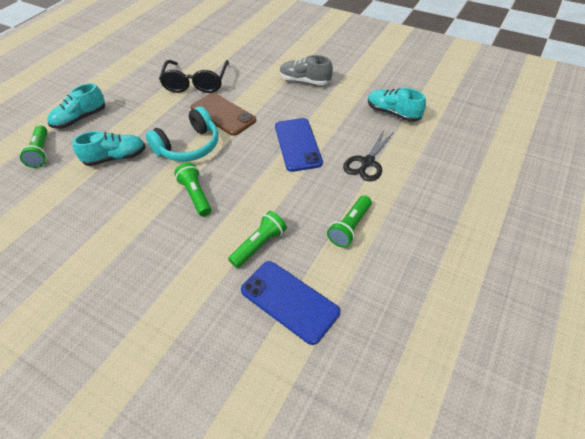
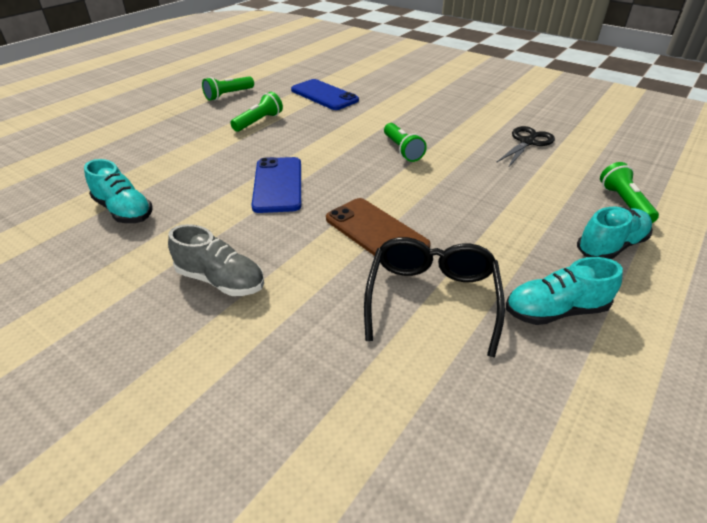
camera: 175 degrees left, 10 degrees down
(115, 158) = (513, 189): turquoise shoe -> turquoise shoe (555, 310)
(189, 146) = (420, 194): turquoise headphones -> none
(259, 245) = (341, 118): green flashlight -> green flashlight (228, 95)
(367, 162) = (207, 162): black scissors -> black scissors (527, 142)

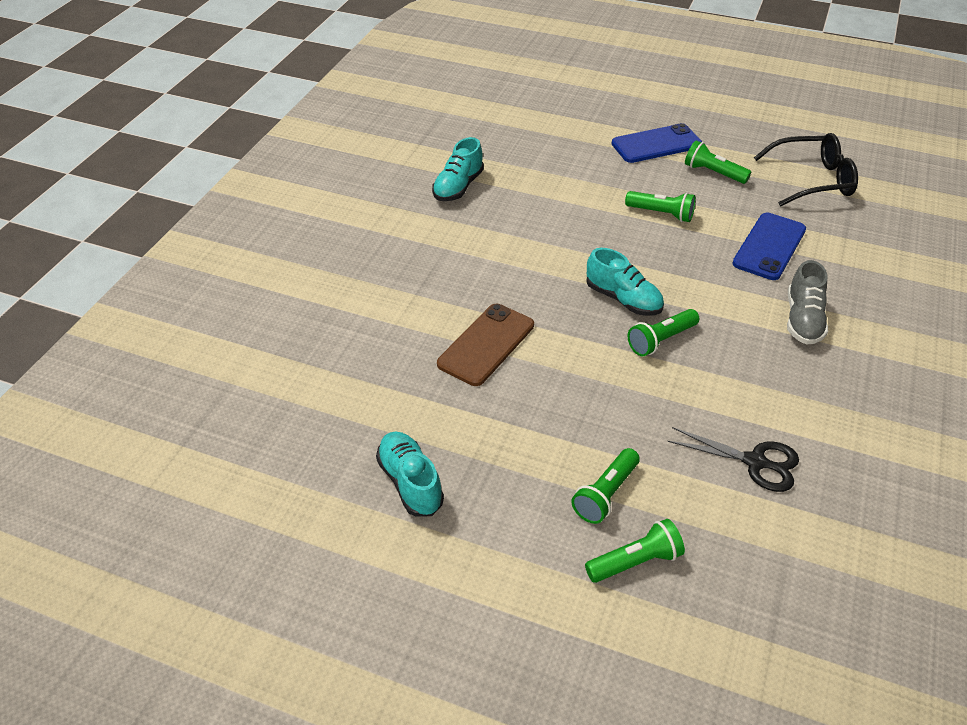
camera: 75 degrees right, 5 degrees up
(220, 280) = (389, 267): grey shoe -> grey shoe (803, 320)
(278, 185) = (538, 262): blue phone -> blue phone (656, 144)
(431, 298) = (403, 395): black glasses -> black glasses (813, 180)
(560, 203) = (605, 494): none -> green flashlight
(610, 246) = (532, 537): turquoise shoe -> turquoise shoe (623, 299)

